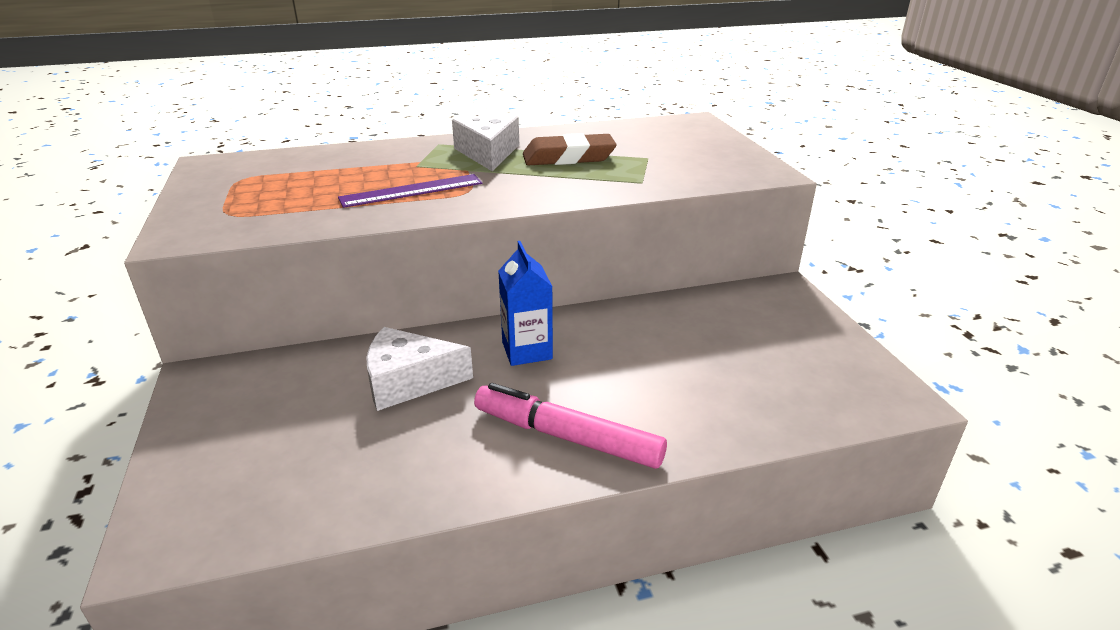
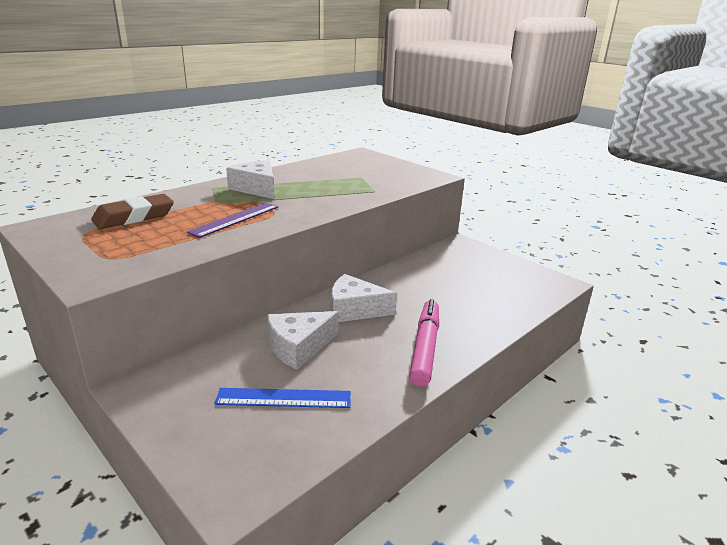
camera: 30 degrees left, 5 degrees down
(327, 443) = (284, 398): none -> blue ruler
(527, 350) = (354, 309): blue carton -> white cheese
(567, 436) = (425, 348): pink marker -> pink marker turned 105 degrees clockwise
(568, 157) = (313, 184): brown eraser -> brown eraser (134, 217)

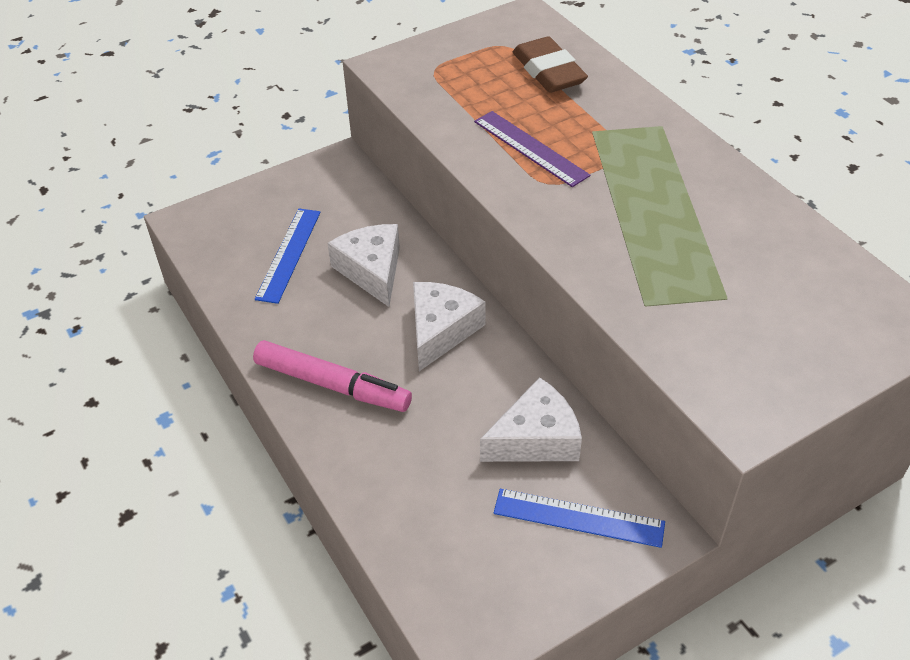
camera: 105 degrees right, 20 degrees up
(256, 188) = (658, 168): white cheese -> white cheese (536, 438)
(468, 260) = (578, 518): none -> blue ruler

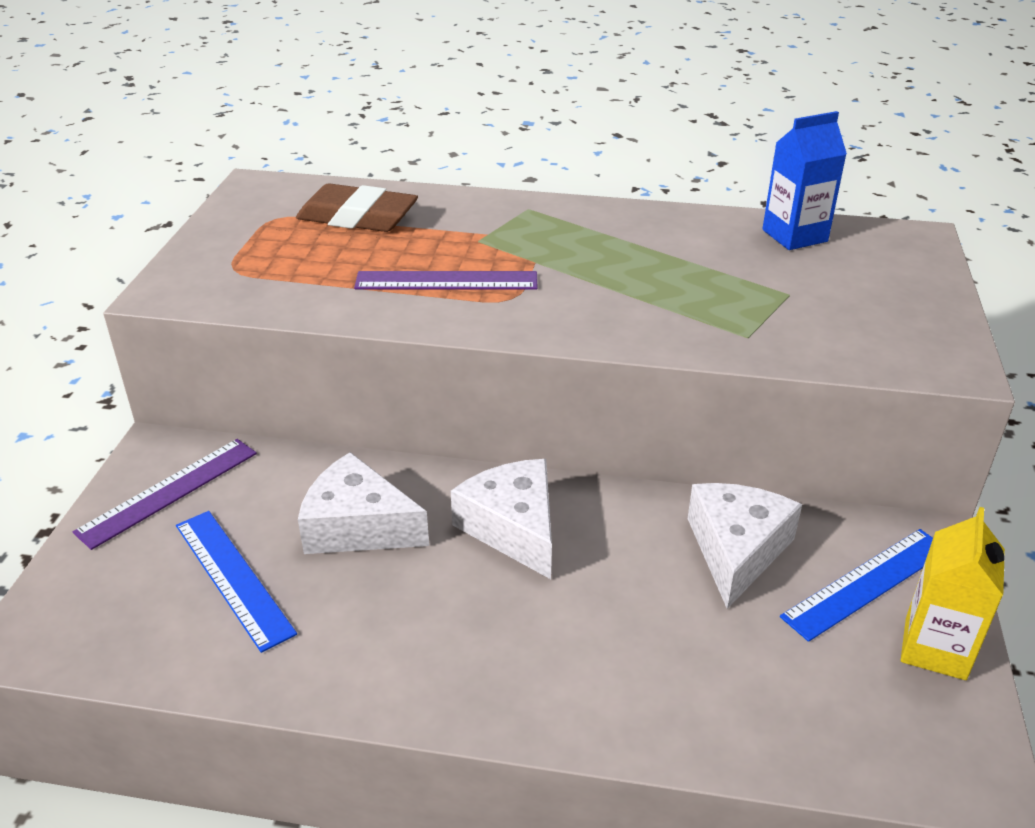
camera: 50 degrees left, 10 degrees down
(317, 188) = (169, 492): none -> purple ruler
(332, 385) = (486, 663): pink marker -> none
(555, 580) = (935, 648): none -> yellow carton
(815, 261) = (794, 235): none -> blue carton

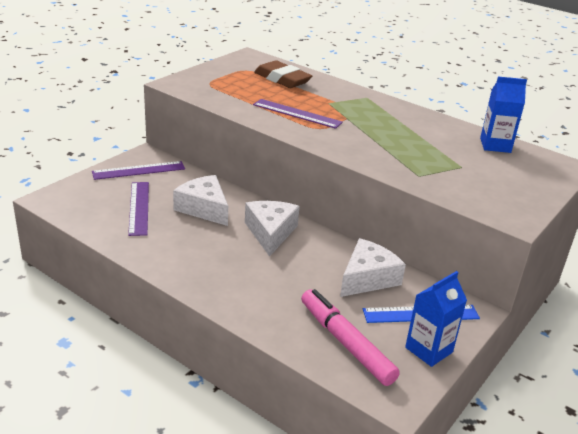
camera: 25 degrees right, 5 degrees down
(233, 577) = (139, 208): blue ruler -> purple ruler
(812, 701) = (346, 343): none -> pink marker
(935, 648) = (429, 350): yellow carton -> blue carton

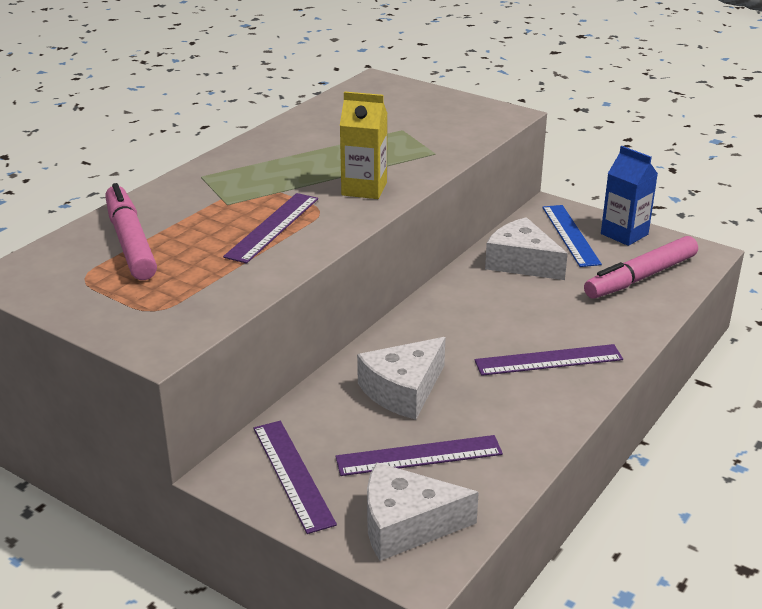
camera: 90 degrees left, 0 degrees up
(225, 269) = (548, 360): none -> purple ruler
(270, 233) = (450, 329): white cheese -> white cheese (406, 525)
(282, 79) = (131, 242): brown eraser -> pink marker
(352, 144) = (364, 189): none -> yellow carton
(495, 145) = (338, 109): blue carton -> none

